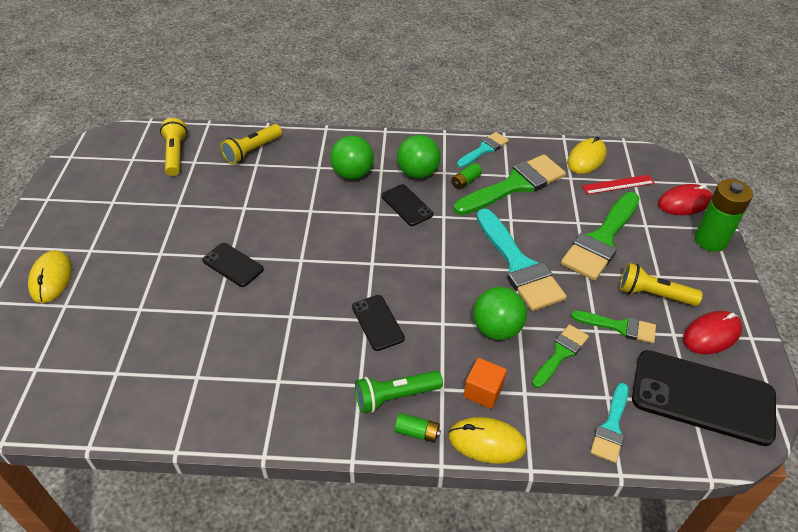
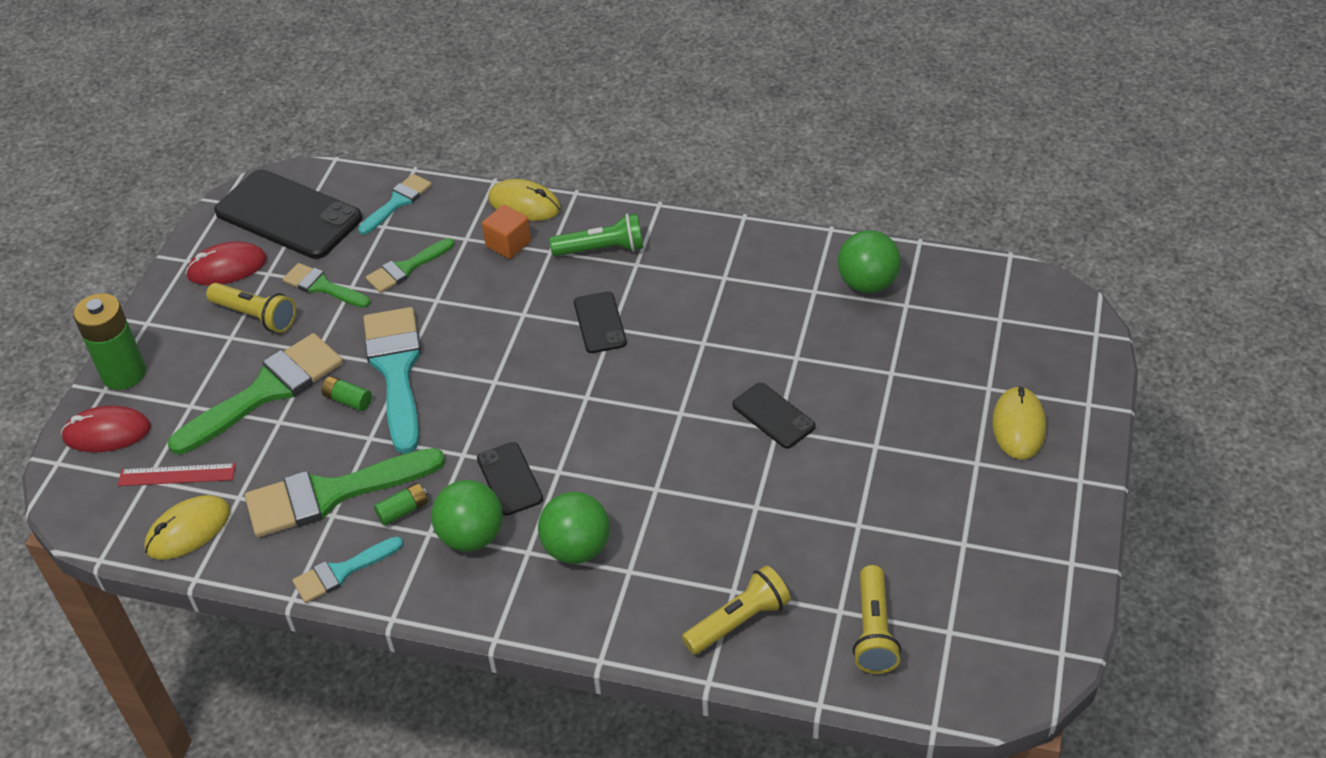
camera: 165 degrees left, 0 degrees up
(417, 432) = (589, 218): green battery -> green battery (348, 400)
(496, 329) = (463, 300): green ball -> green ball (867, 284)

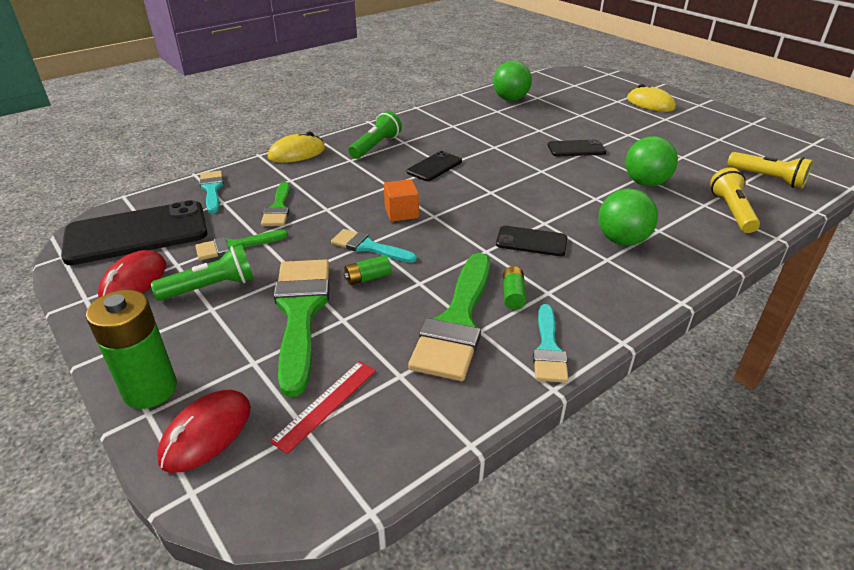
camera: 55 degrees left, 10 degrees down
(188, 530) = (404, 424): yellow mouse -> none
(255, 316) = (211, 287): yellow flashlight -> green flashlight
(396, 370) = (368, 247): turquoise brush -> turquoise brush, size x0.55
(471, 536) = (570, 275): green ball -> green ball (645, 183)
(508, 244) = (320, 169): orange cube -> orange cube (401, 213)
(599, 323) = (434, 167): black phone -> black phone turned 75 degrees counterclockwise

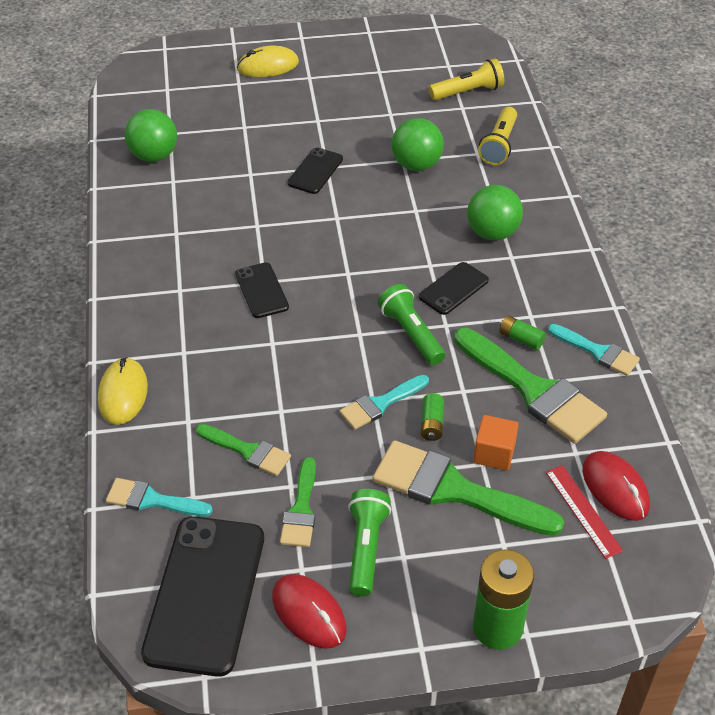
camera: 60 degrees left, 10 degrees up
(206, 433) = (574, 598): red mouse -> red mouse (615, 488)
(376, 146) = (169, 317): green flashlight -> green flashlight (411, 334)
(401, 213) = (336, 355): orange cube -> orange cube (494, 453)
(732, 211) = (499, 145): yellow flashlight -> yellow flashlight turned 105 degrees counterclockwise

